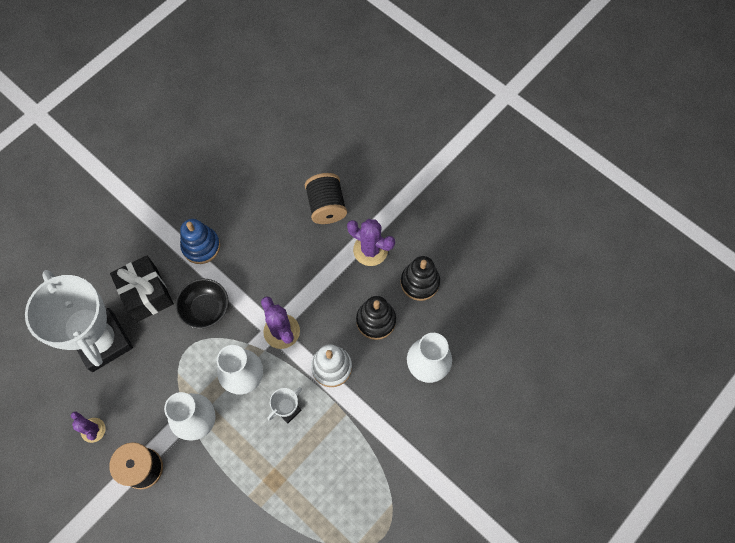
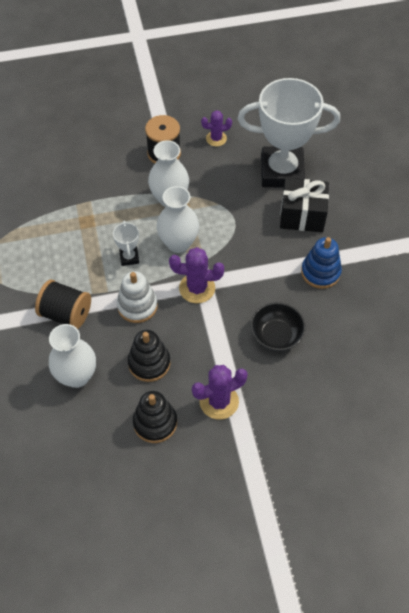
camera: 125 degrees right, 10 degrees down
(205, 309) = (259, 247): black bowl -> black bowl (276, 335)
(326, 206) = (292, 392): black spool -> black spool (66, 314)

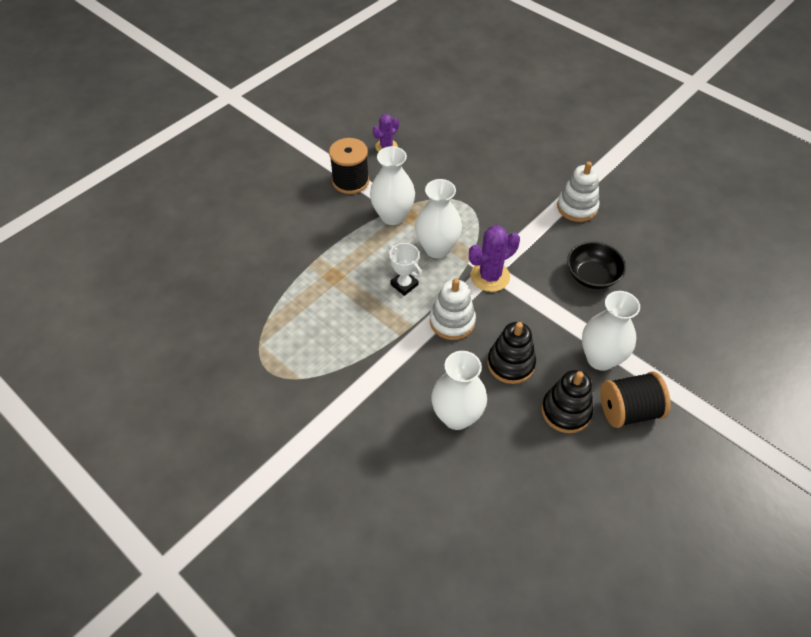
camera: 35 degrees left, 5 degrees down
(66, 314) = (392, 367): black spool -> black spool (628, 410)
(219, 401) = (600, 358): purple cactus -> white vase
(282, 172) = (468, 146): white trophy -> none
(302, 215) = (519, 171): black gift -> none
(320, 272) = (577, 207): blue stacking toy -> white stacking toy

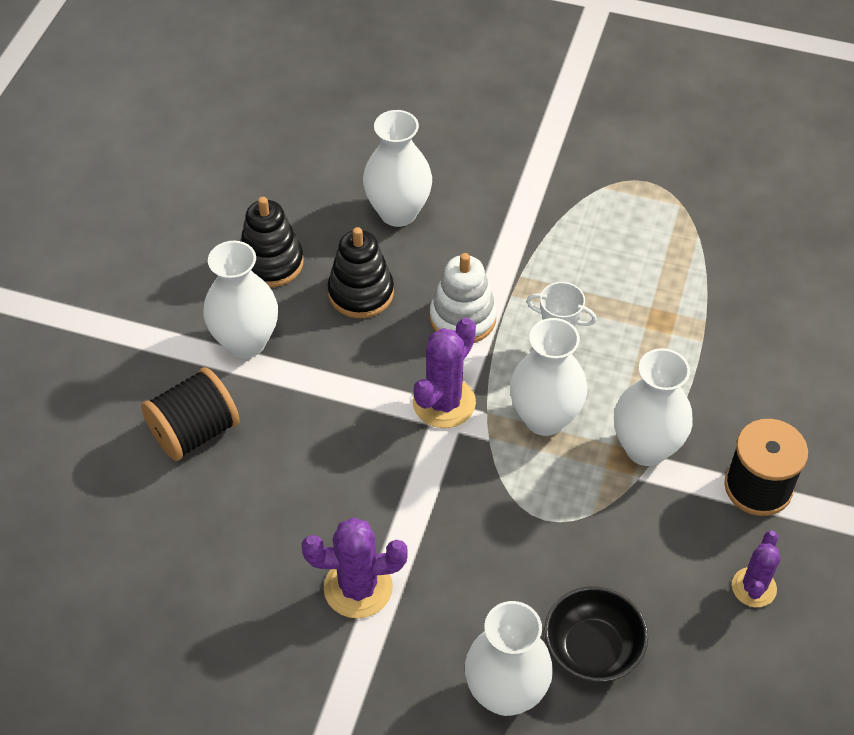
camera: 155 degrees right, 0 degrees up
(524, 148) = (505, 693): none -> white vase
(577, 207) = (358, 588): white stacking toy -> purple cactus
(592, 276) = (293, 462): black bowl -> black bowl (592, 648)
(628, 410) = (194, 290): black spool -> black spool (195, 432)

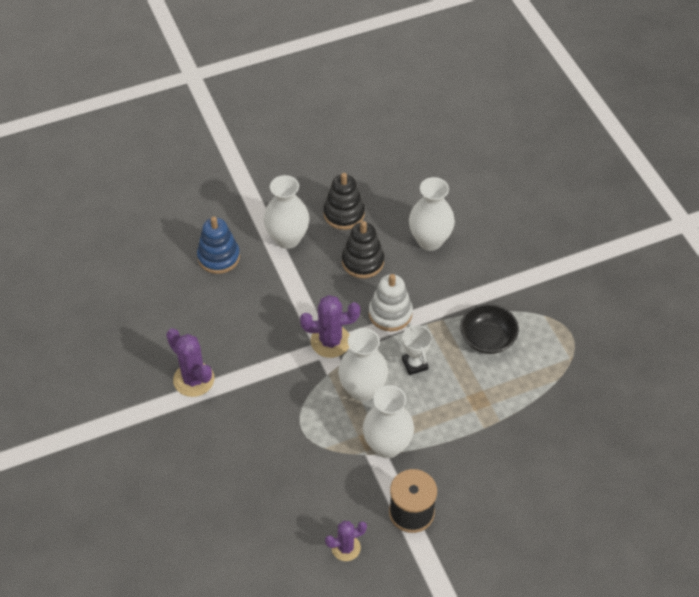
camera: 50 degrees right, 0 degrees up
(195, 432) = (219, 257): black spool -> blue stacking toy
(505, 693) = (190, 477): white vase -> none
(592, 648) = (246, 498): black bowl -> black bowl (487, 339)

